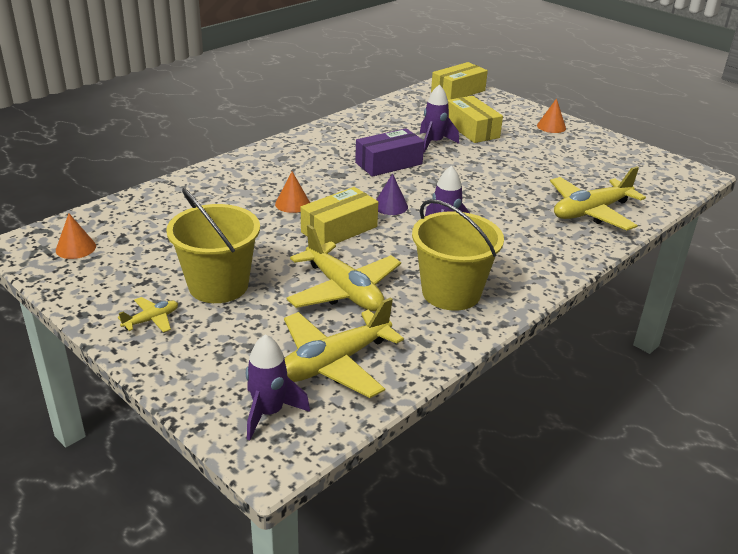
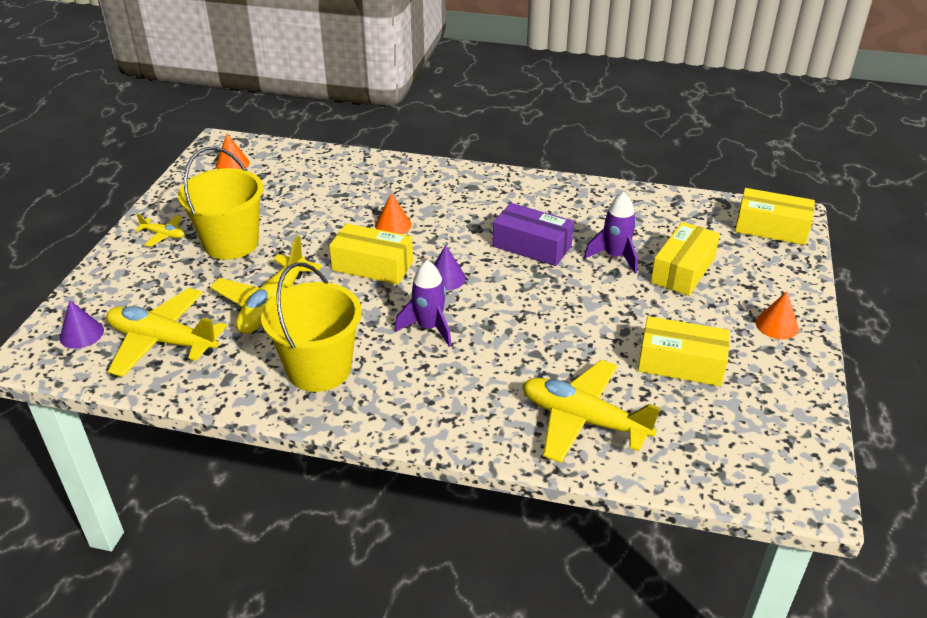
camera: 60 degrees right, 5 degrees up
(269, 412) = (81, 334): purple rocket -> purple cone
(562, 164) = (681, 363): none -> yellow box

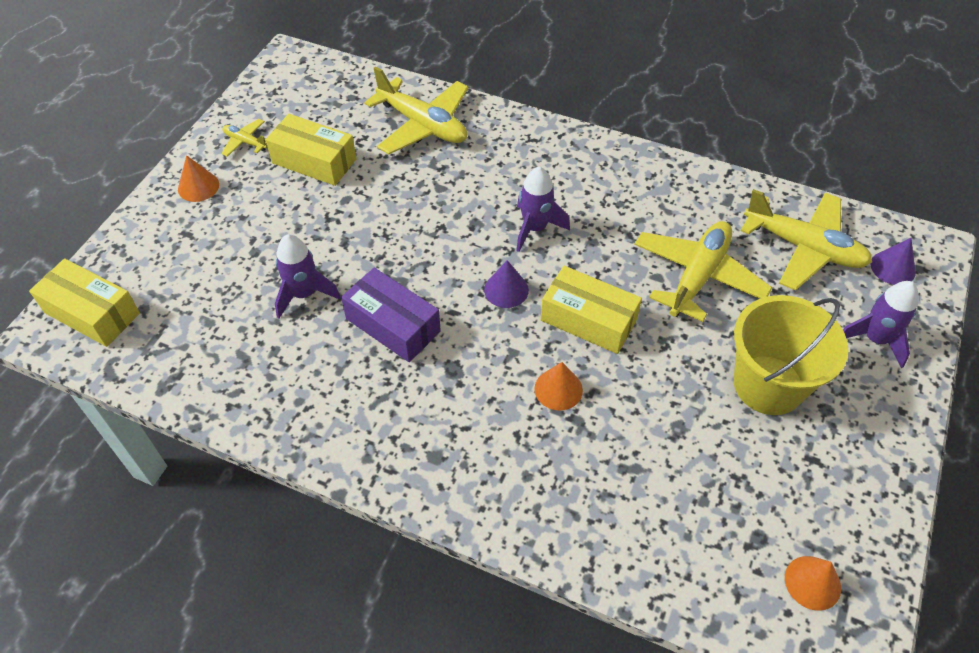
camera: 170 degrees left, 15 degrees up
(130, 279) = (875, 339): none -> purple rocket
(163, 235) = (863, 414): yellow plane -> yellow plane (245, 142)
(319, 369) = (643, 197): yellow bucket -> none
(683, 270) = (241, 264): yellow box -> none

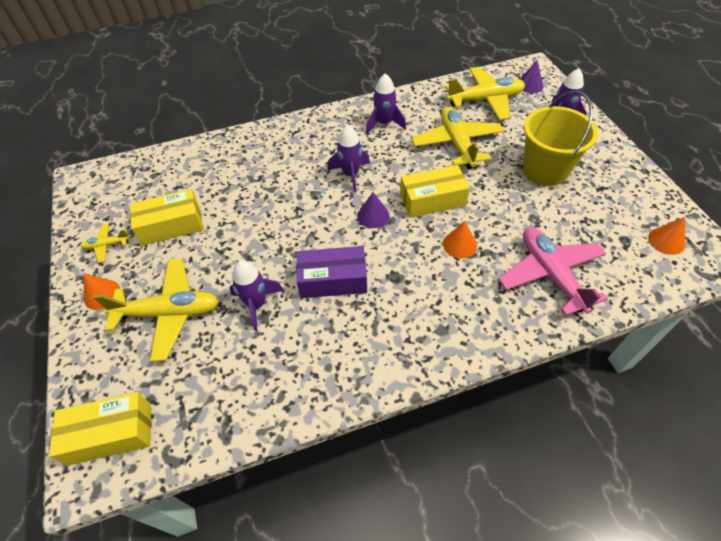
camera: 40 degrees left, 0 degrees up
(422, 125) = (220, 163): yellow plane -> yellow plane (169, 313)
(617, 500) = (551, 274): none -> pink plane
(641, 195) = (384, 123): none -> purple rocket

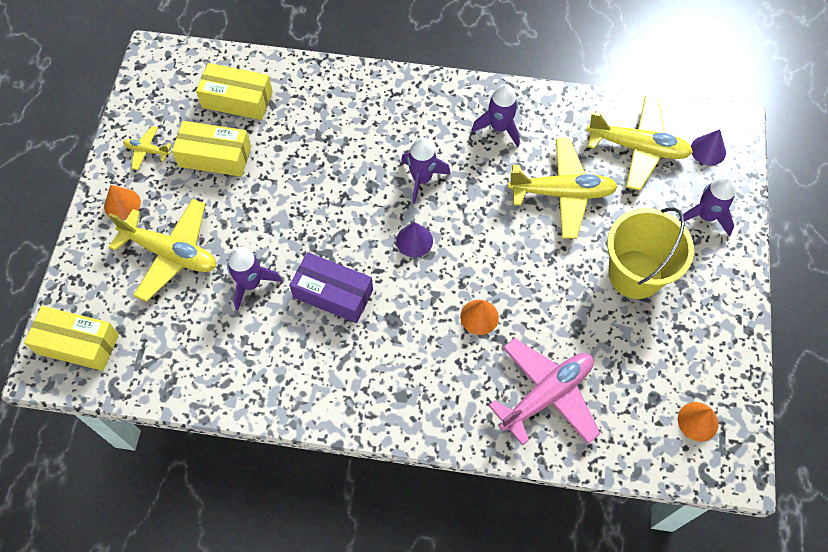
camera: 25 degrees right, 10 degrees up
(432, 200) = (486, 252): yellow box -> yellow box (237, 100)
(457, 143) = (562, 193): yellow plane -> yellow plane turned 75 degrees clockwise
(551, 274) = (546, 395): pink plane -> pink plane turned 45 degrees clockwise

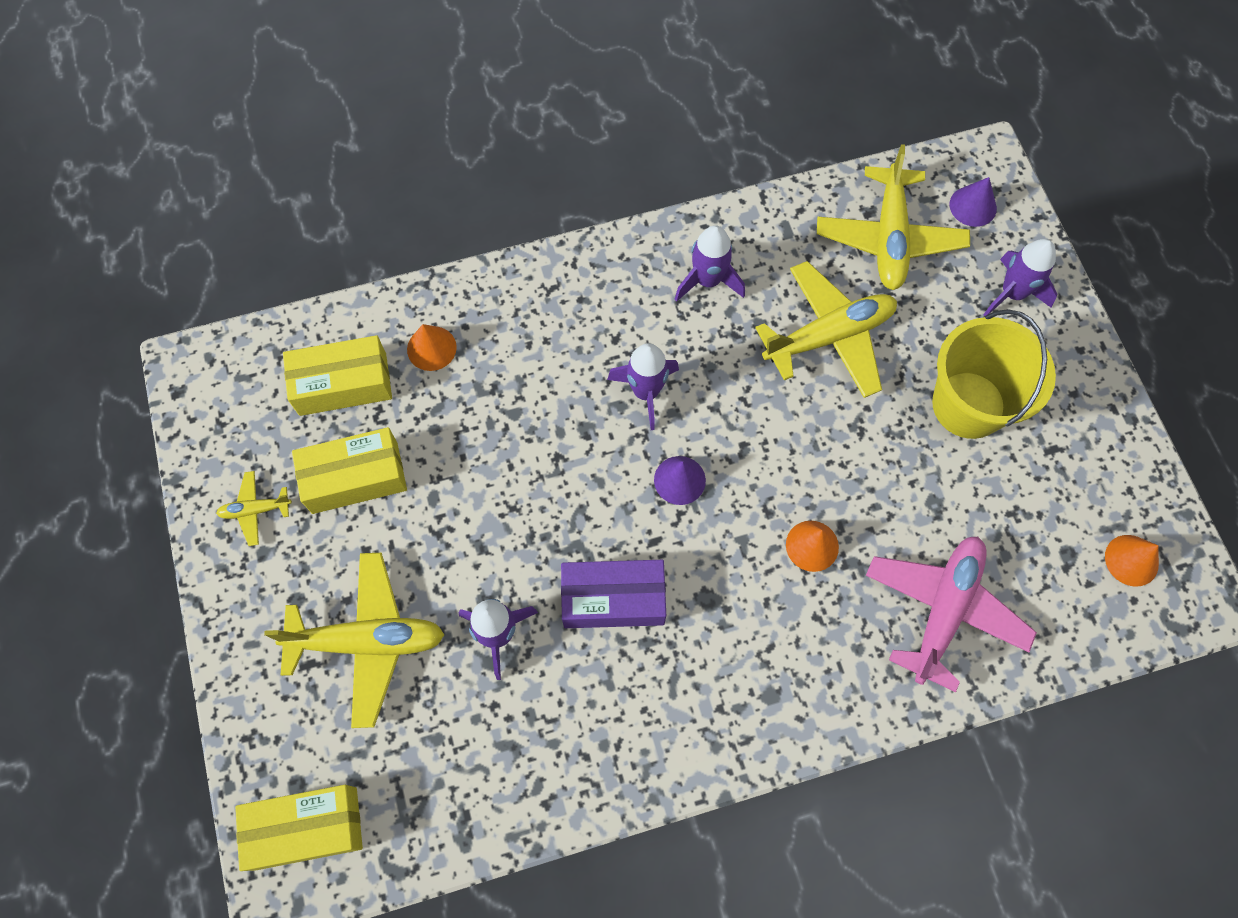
camera: 25 degrees left, 5 degrees up
(122, 204) = (261, 602): orange cone -> orange cone (431, 348)
(637, 148) = (889, 237): yellow plane -> yellow plane turned 105 degrees clockwise

